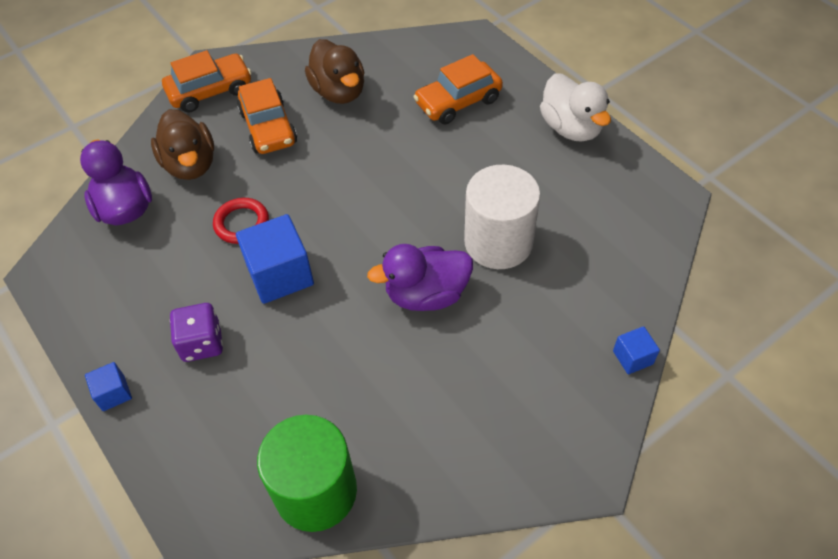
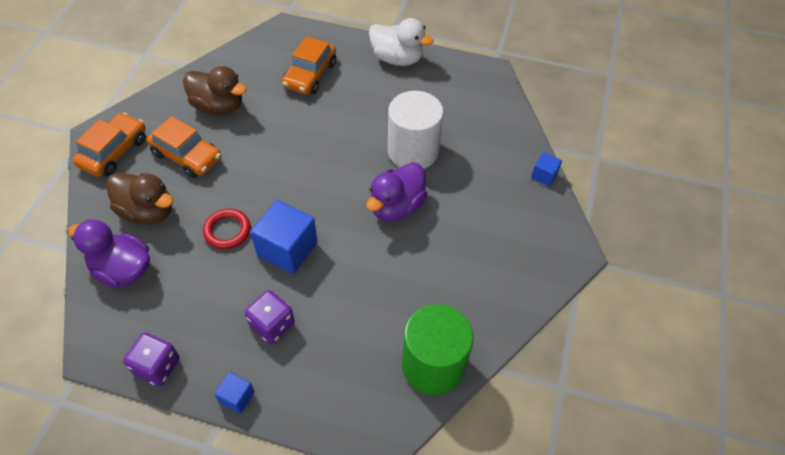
camera: 40 degrees left, 0 degrees up
(76, 318) = (157, 366): none -> purple dice

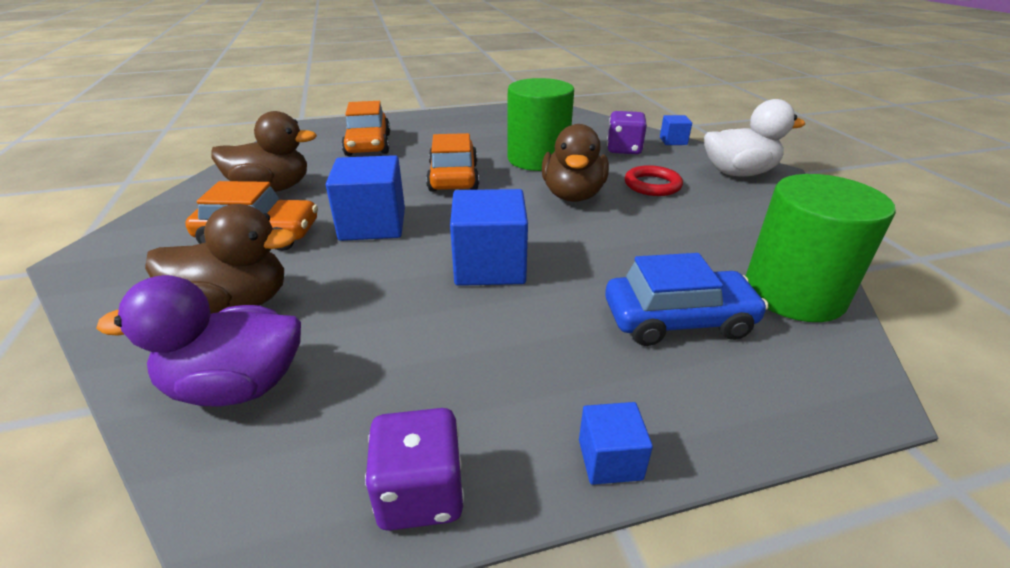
camera: 30 degrees left, 20 degrees down
(114, 152) = (128, 266): orange car -> orange car (453, 177)
(227, 231) = (387, 279): red ring -> red ring (652, 185)
(252, 176) = (373, 224): none -> blue cube
(272, 325) = (557, 344): purple dice -> purple dice (624, 149)
(347, 345) = (678, 320): none -> blue car
(396, 207) = (572, 195): purple duck -> brown duck
(397, 59) = (450, 118): white duck -> white duck (738, 173)
(413, 151) = (538, 159): white cylinder -> green cylinder

